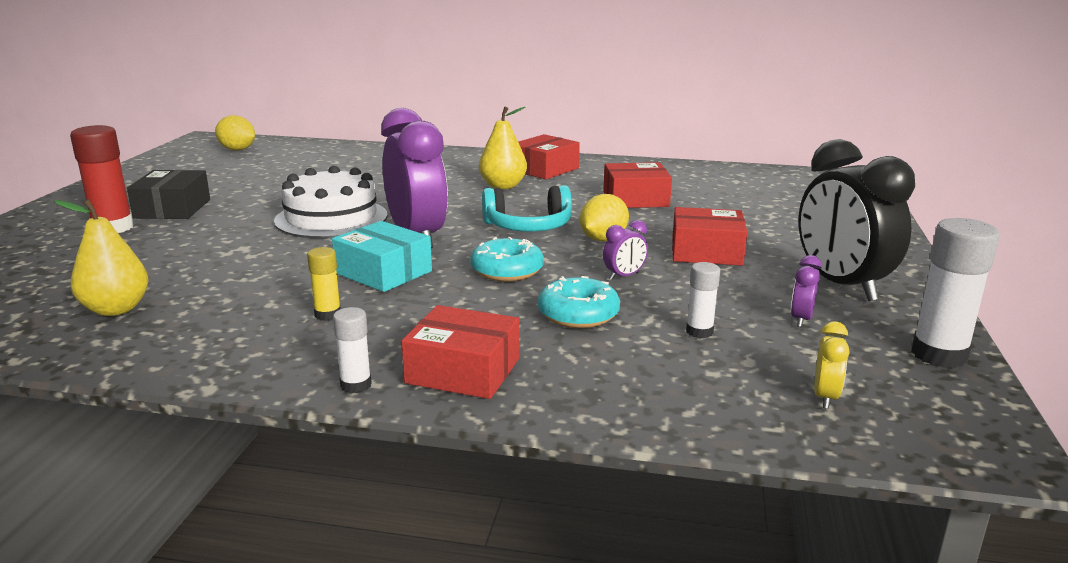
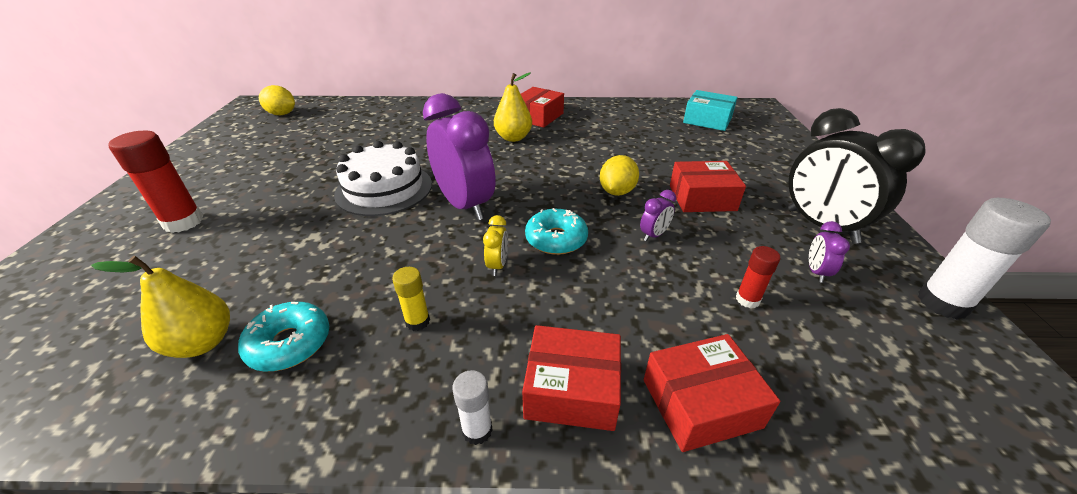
camera: 10 degrees left, 15 degrees up
(172, 209) = (237, 191): black box -> none
(383, 272) = (451, 254): turquoise box -> turquoise box (707, 120)
(528, 227) = (552, 183): turquoise headphones -> none
(578, 314) = (639, 290): turquoise donut -> turquoise donut (289, 343)
(635, 199) = (620, 143): red box -> red box (700, 403)
(699, 332) = (747, 299): white glue stick -> red glue stick
(825, 397) = (894, 376): yellow clock -> yellow clock (497, 265)

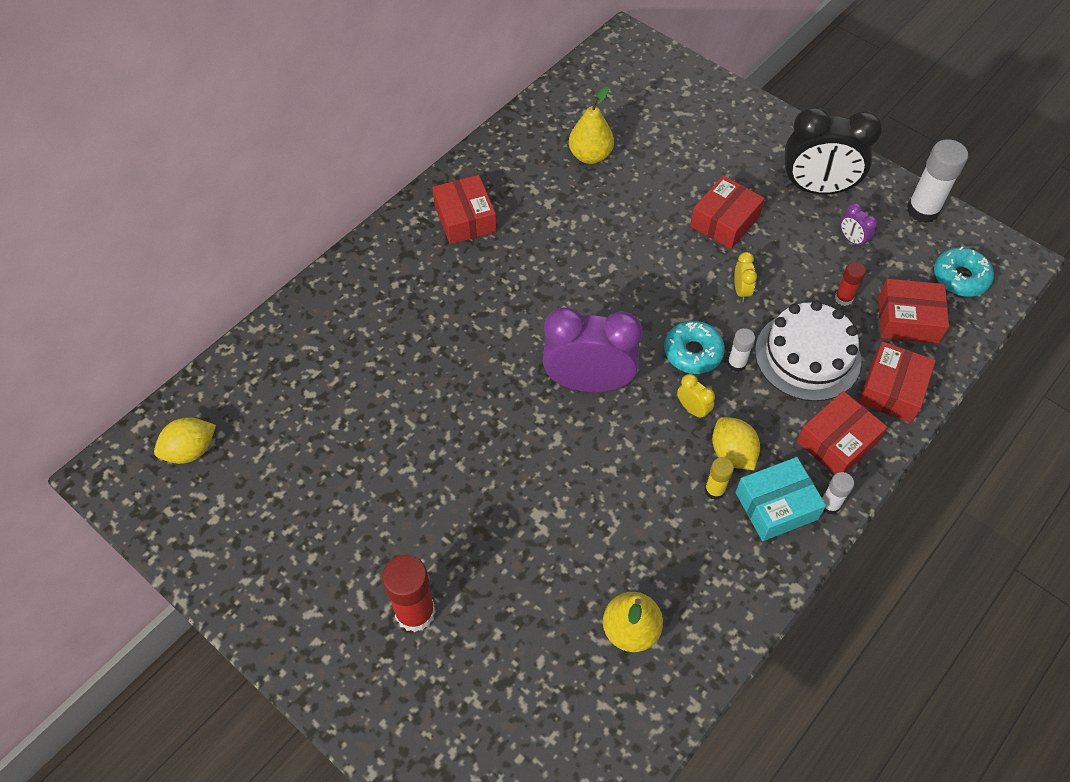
camera: 50 degrees left, 20 degrees up
(289, 343) = (676, 575): turquoise donut -> turquoise donut (960, 277)
(384, 189) = (500, 428): white cake -> white cake (807, 356)
(513, 138) = (494, 270): yellow pear -> yellow pear (590, 155)
(576, 268) = (736, 364): none -> white glue stick
(617, 191) = (665, 266): yellow lemon -> yellow lemon (732, 453)
(653, 235) = (741, 290): purple clock -> yellow clock
(707, 120) = (612, 101): turquoise box -> turquoise box (776, 506)
(807, 365) = (908, 319): none -> red box

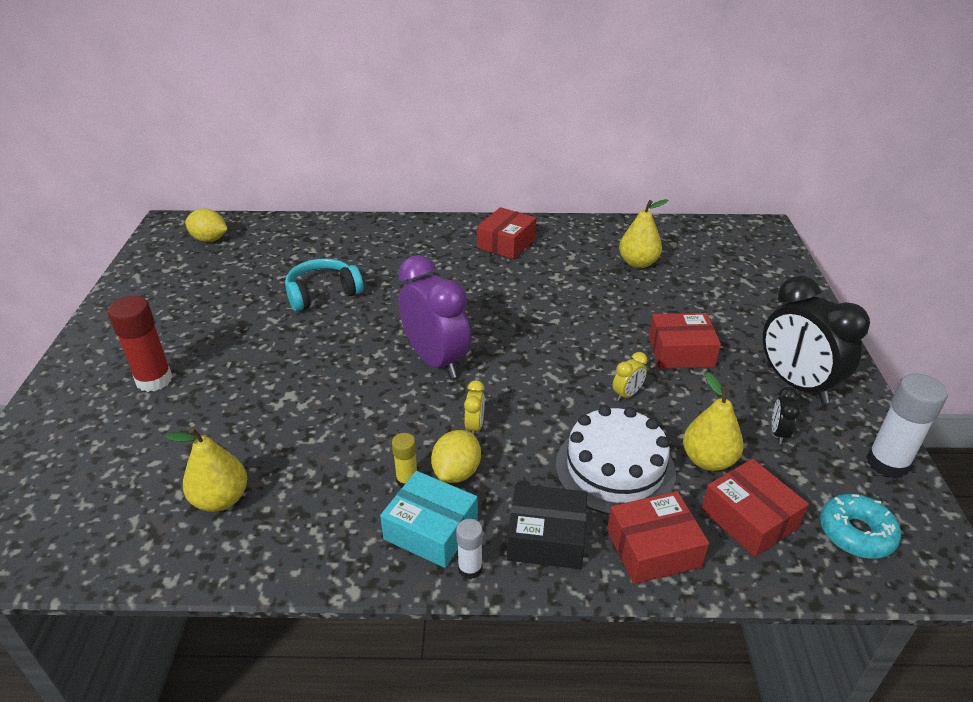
camera: 50 degrees right, 20 degrees down
(403, 406) = (322, 293): none -> turquoise headphones
(693, 352) = (530, 399): turquoise donut -> none
(736, 364) = (550, 429): white glue stick -> none
(837, 442) = (546, 537): red box -> black box
(843, 298) = (708, 460): red glue stick -> yellow pear
(852, 240) = (778, 433): purple clock -> black clock

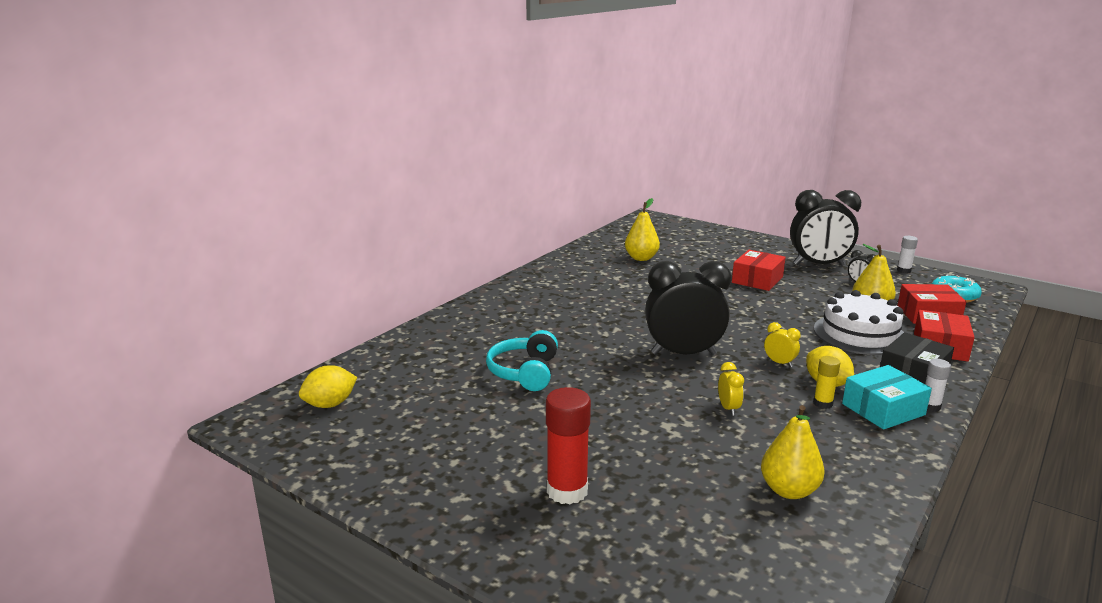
camera: 55 degrees left, 15 degrees down
(436, 360) = (683, 354): purple clock -> black clock
(506, 243) = (553, 286): red box -> none
(627, 394) = (787, 307): yellow clock -> yellow clock (728, 408)
(887, 463) = (904, 270): white glue stick -> white glue stick, size x0.54

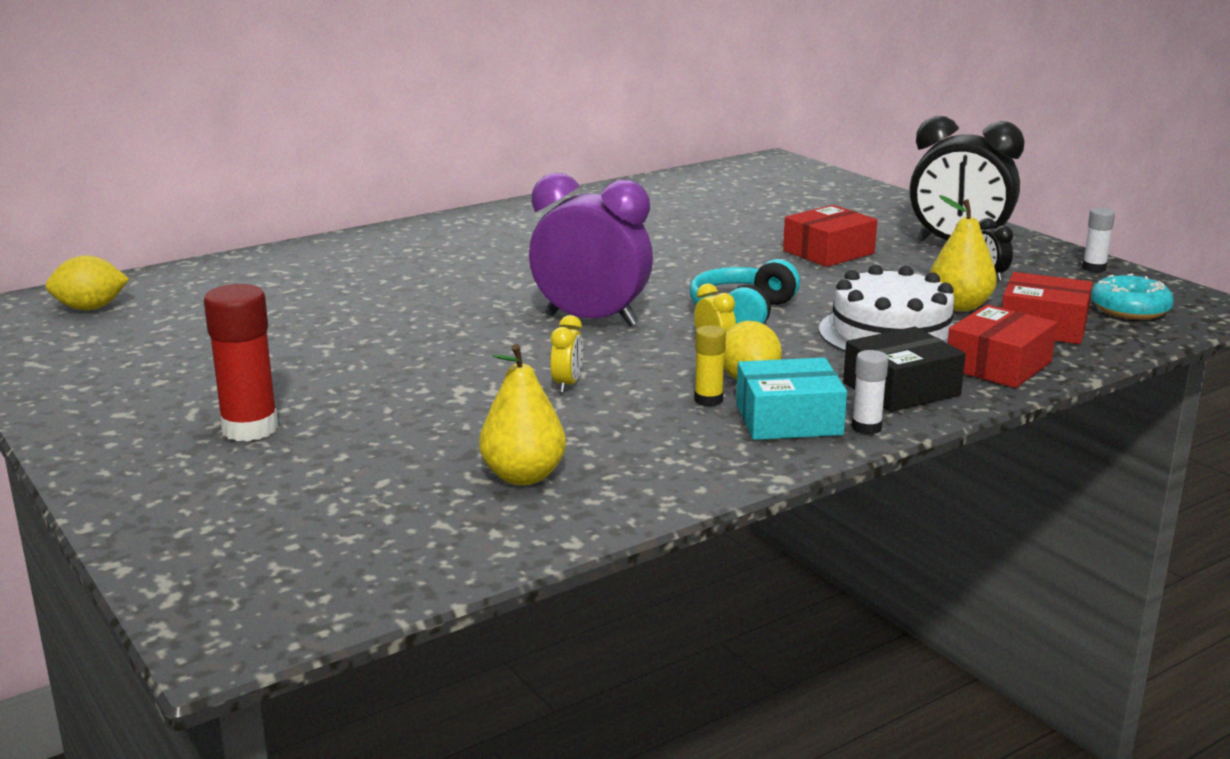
camera: 20 degrees right, 0 degrees up
(525, 372) = (354, 310): turquoise headphones -> turquoise headphones (743, 312)
(641, 258) = (689, 207): yellow pear -> none
(683, 354) = (591, 320): black clock -> purple clock

